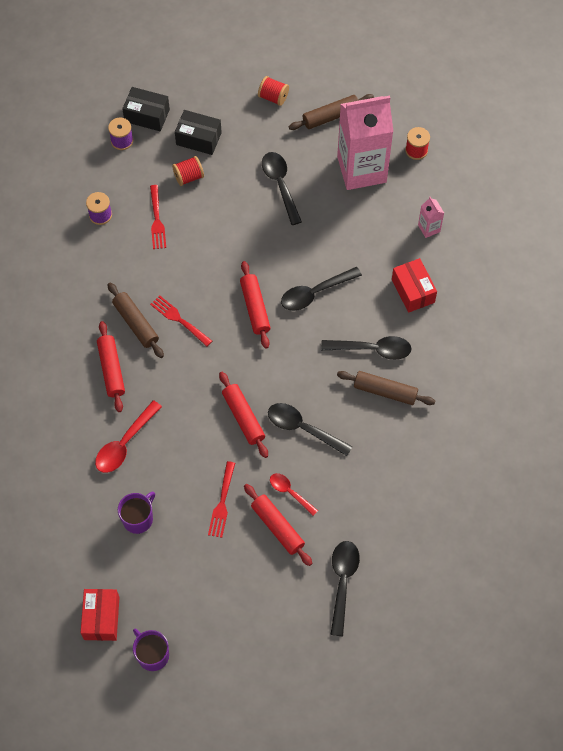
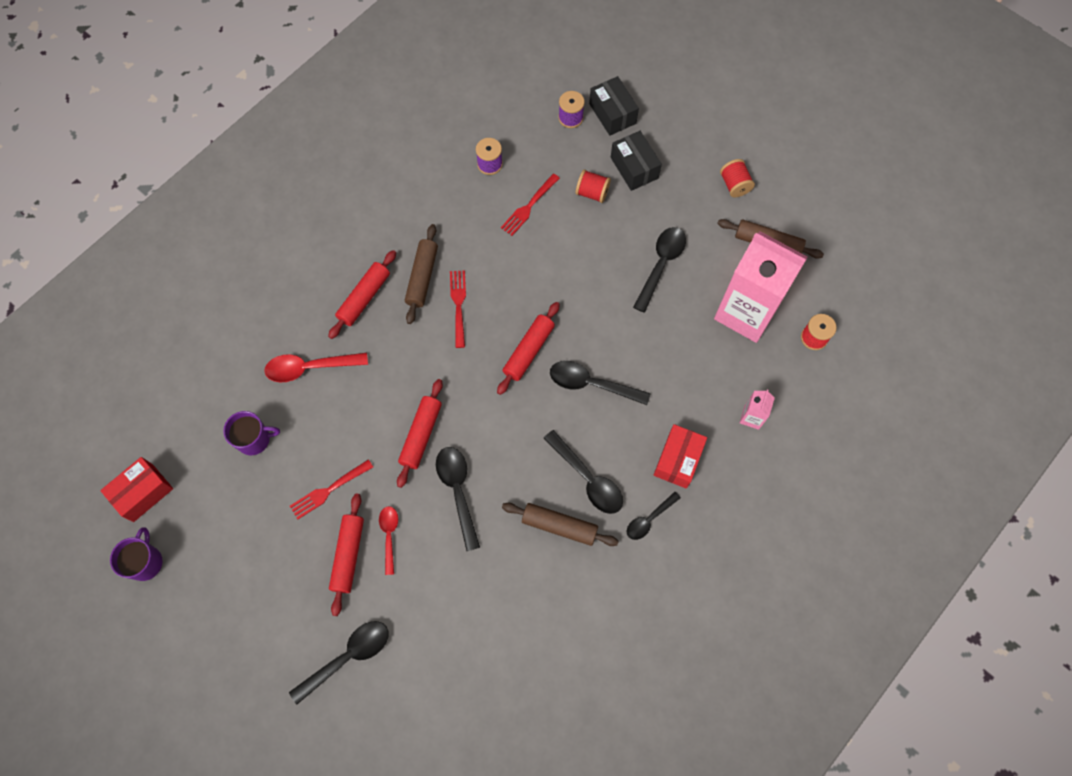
camera: 45 degrees right, 5 degrees up
(385, 391) = (559, 526): brown rolling pin -> brown rolling pin turned 45 degrees counterclockwise
(432, 339) = (649, 519): none -> black spoon

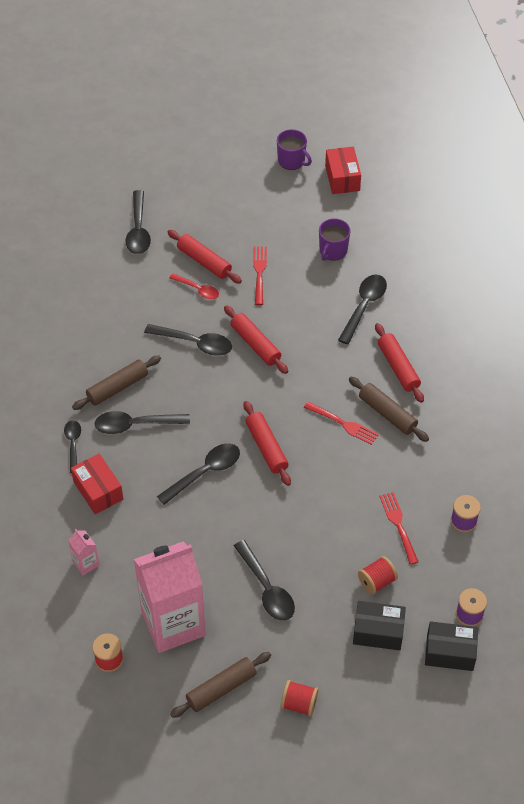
camera: 125 degrees right, 15 degrees down
(310, 368) = (364, 306): red spoon -> black spoon

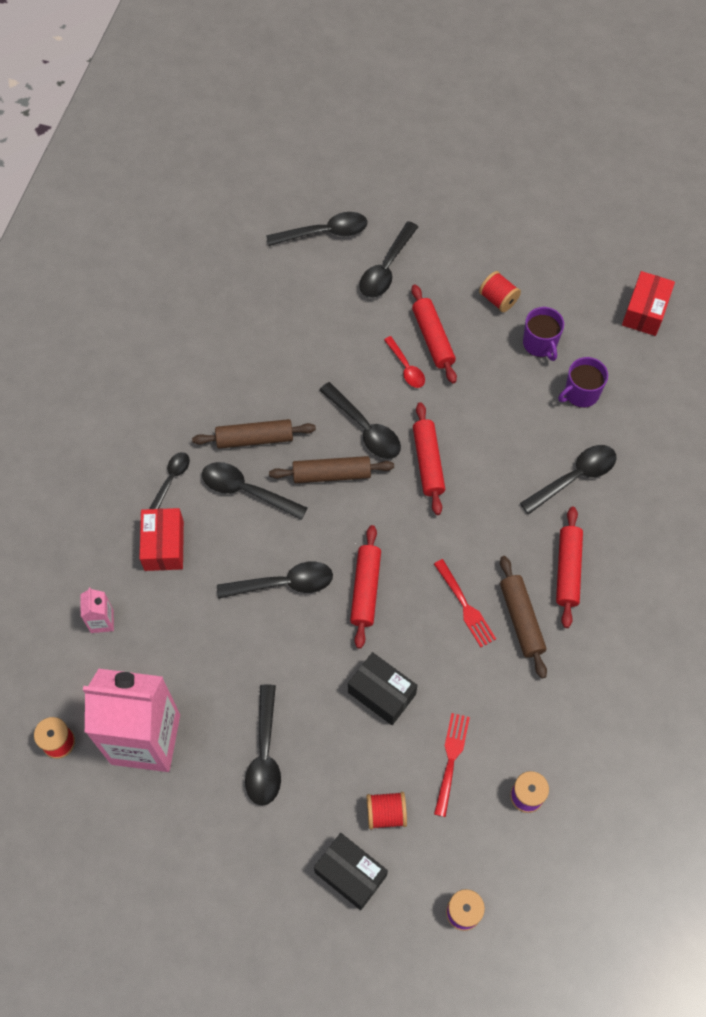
camera: 30 degrees right, 10 degrees up
(75, 225) = (324, 232): none -> black spoon
(221, 688) = (148, 842): brown rolling pin -> brown rolling pin (331, 474)
(259, 273) = (483, 381): red fork -> none
(292, 161) = (601, 264): purple mug -> purple mug (540, 344)
(299, 703) = (215, 908): red spool -> red spool (498, 299)
(450, 652) = (413, 945): black box -> black box (381, 693)

